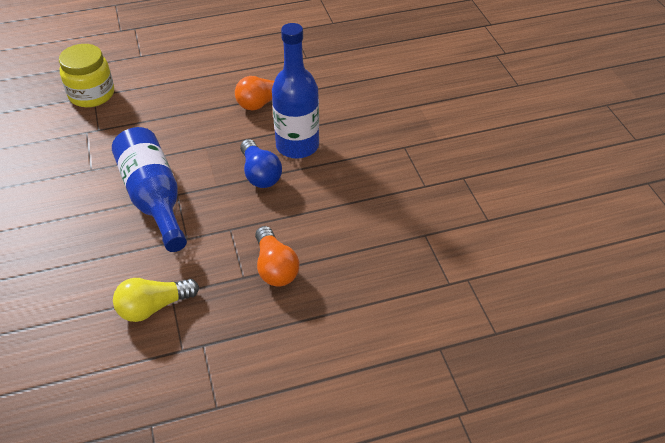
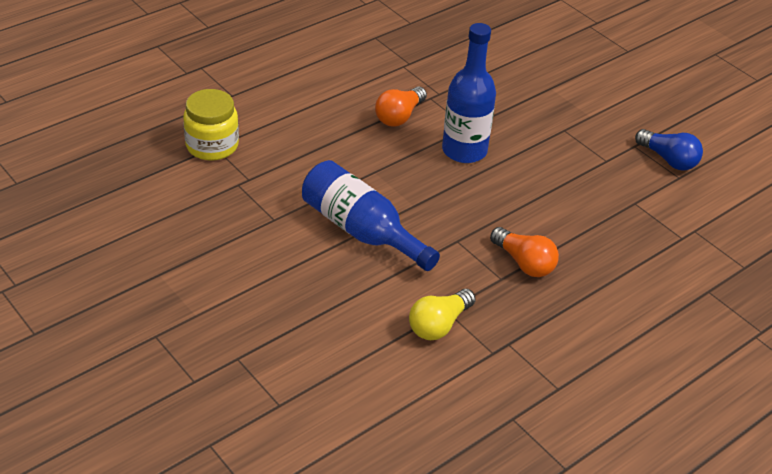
camera: 25 degrees left, 5 degrees down
(260, 174) = (448, 185): blue light bulb -> blue light bulb (668, 160)

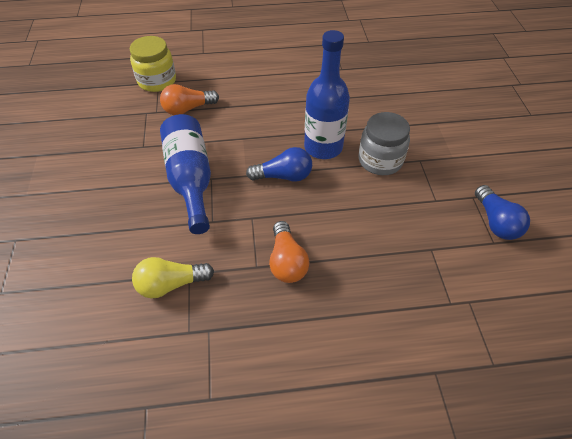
camera: 35 degrees right, 10 degrees up
(399, 116) = (298, 104): orange light bulb -> orange light bulb (188, 109)
(451, 192) = (283, 176): none -> blue light bulb
(529, 143) = (380, 160): none -> grey jar

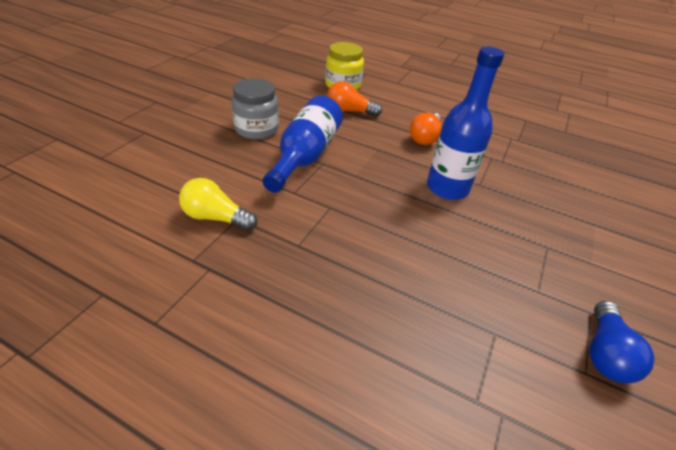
camera: 30 degrees right, 10 degrees down
(283, 176) = (388, 191): blue light bulb -> none
(287, 261) = (329, 256): orange light bulb -> orange light bulb (425, 137)
(380, 160) = (500, 225): grey jar -> grey jar (256, 129)

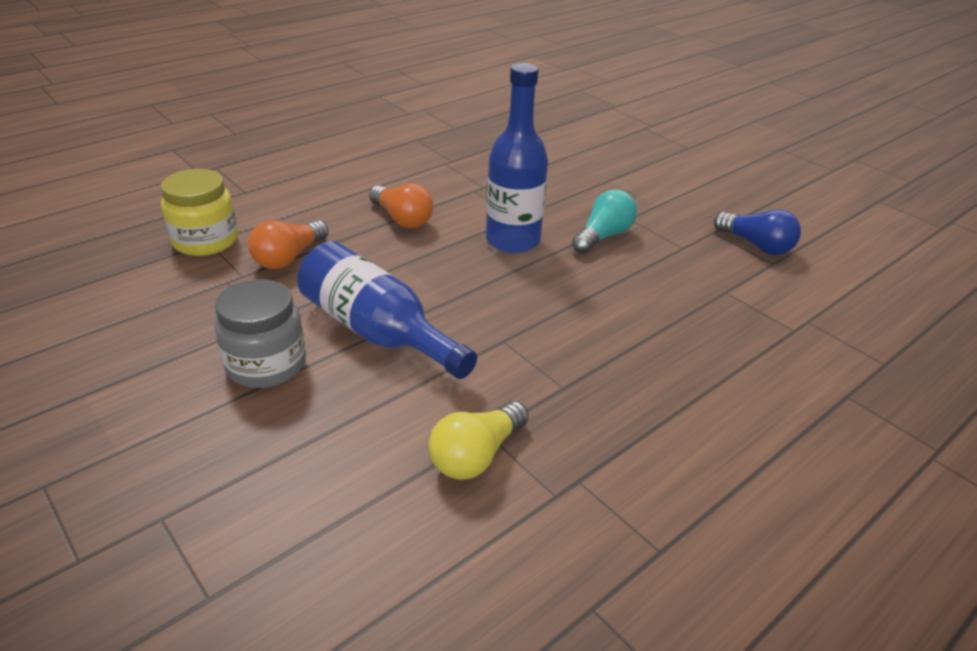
camera: 65 degrees left, 5 degrees down
(502, 234) = (603, 236): none -> turquoise light bulb

